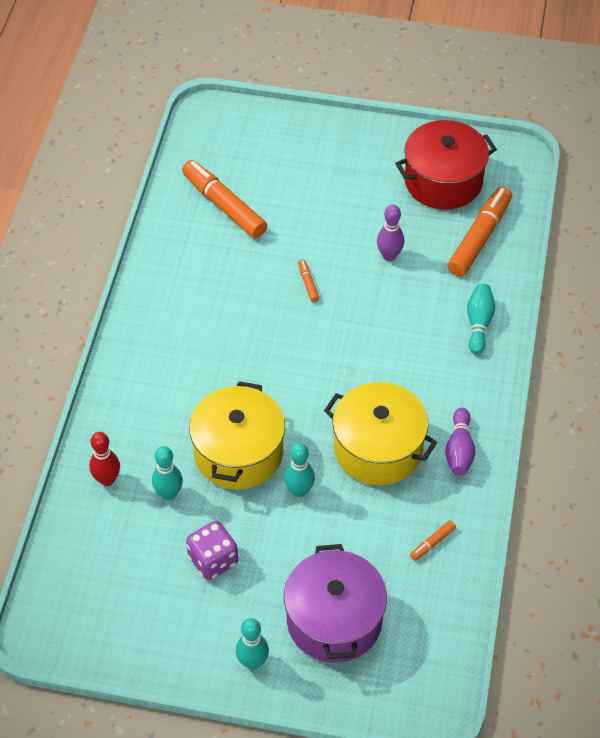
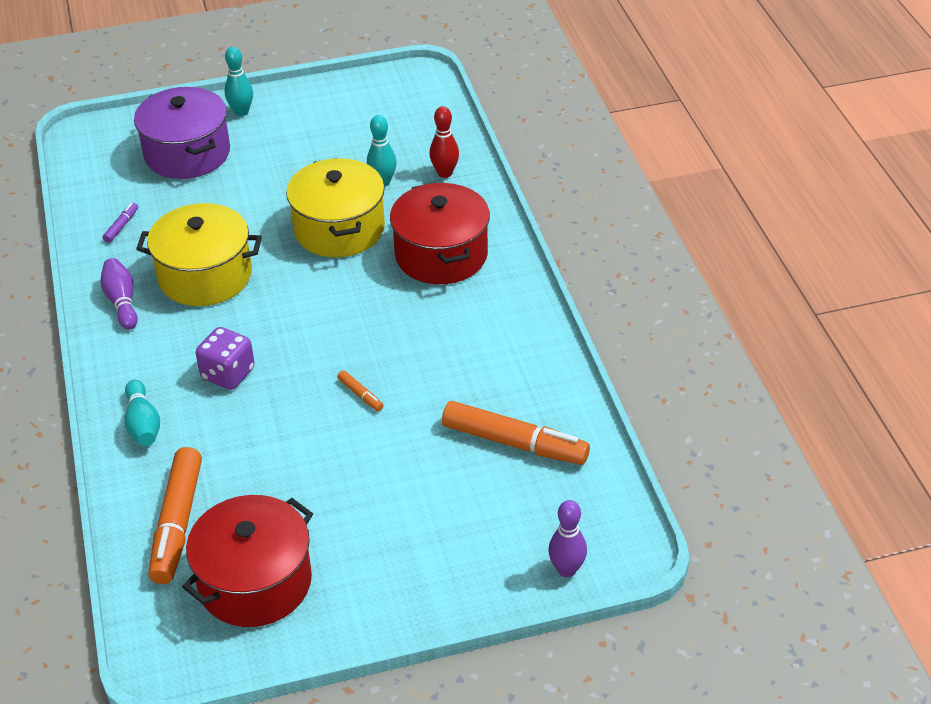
camera: 155 degrees right, 10 degrees down
(170, 386) = (441, 255): none -> red pot
(213, 560) = (313, 155): purple dice -> purple dice (228, 374)
(299, 490) = (265, 222): turquoise bowling pin -> none
(389, 255) = (281, 460): purple bowling pin -> purple bowling pin (566, 569)
(432, 543) = (121, 226): orange marker -> purple marker

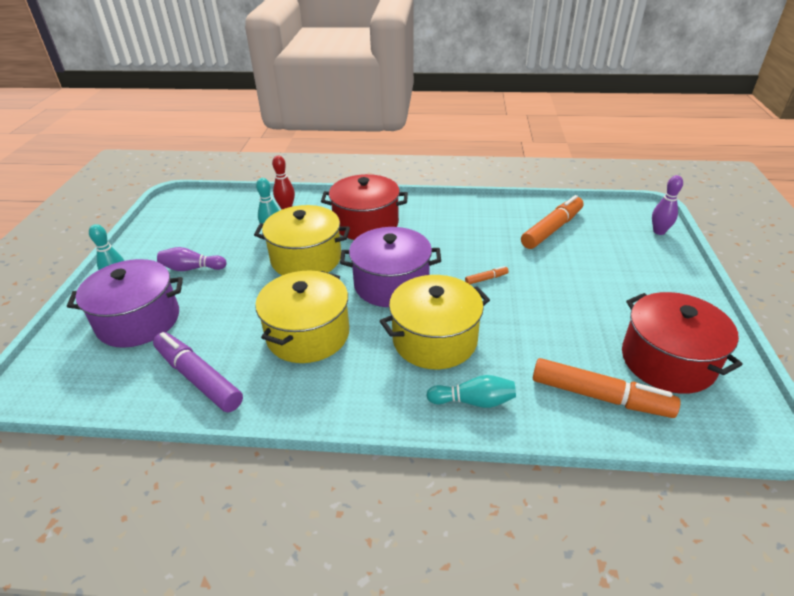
camera: 70 degrees left, 5 degrees down
(121, 226) = (198, 378): purple marker -> purple marker, size x2.33
(122, 301) = (304, 393): purple bowling pin -> purple bowling pin (192, 268)
(228, 374) = (434, 340): purple dice -> yellow pot
(316, 314) = (391, 284): none -> purple pot

